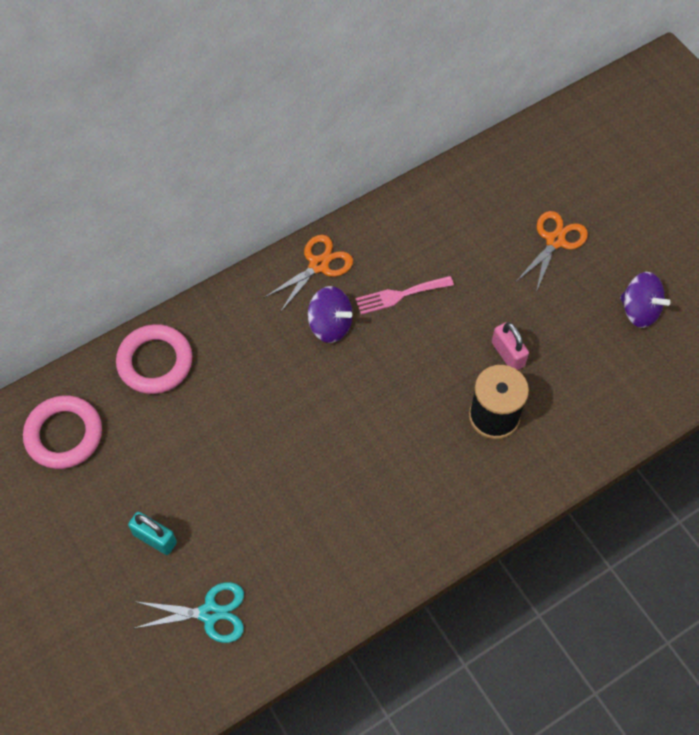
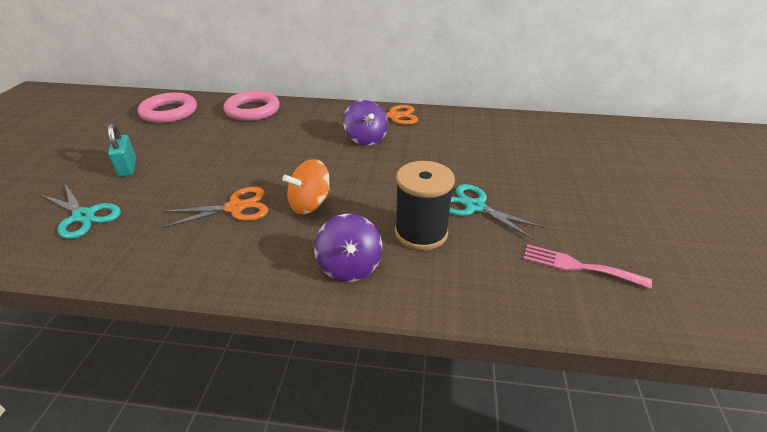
camera: 40 degrees right, 25 degrees down
(379, 452) = (310, 204): none -> orange spinning top
(400, 295) = (428, 146): pink fork -> pink fork (578, 266)
(508, 354) = (475, 207): pink padlock -> turquoise scissors
(555, 241) = (581, 172): orange scissors -> orange scissors (235, 208)
(639, 310) = (632, 240): purple spinning top -> purple spinning top (349, 266)

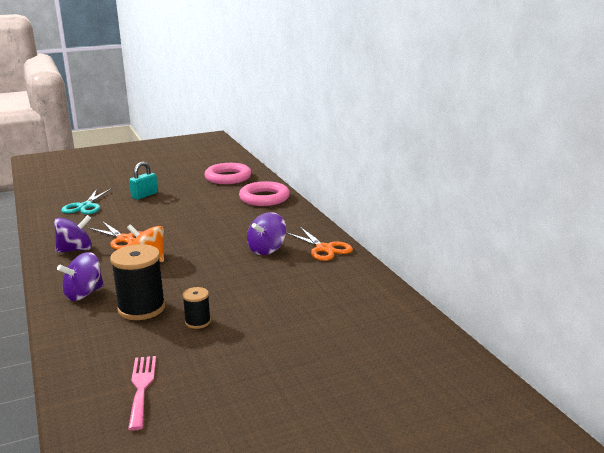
camera: 60 degrees right, 15 degrees down
(216, 250) = (75, 250): none -> purple spinning top
(475, 207) = (198, 322): turquoise scissors -> black spool

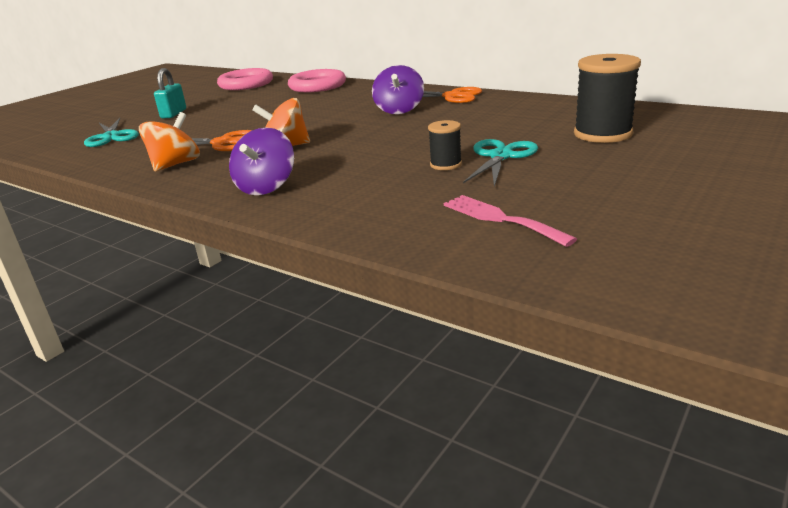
camera: 30 degrees left, 5 degrees up
(75, 250) = (175, 164): purple spinning top -> orange spinning top
(141, 308) = (362, 175): black spool -> black spool (602, 134)
(240, 330) = (501, 156): none -> turquoise scissors

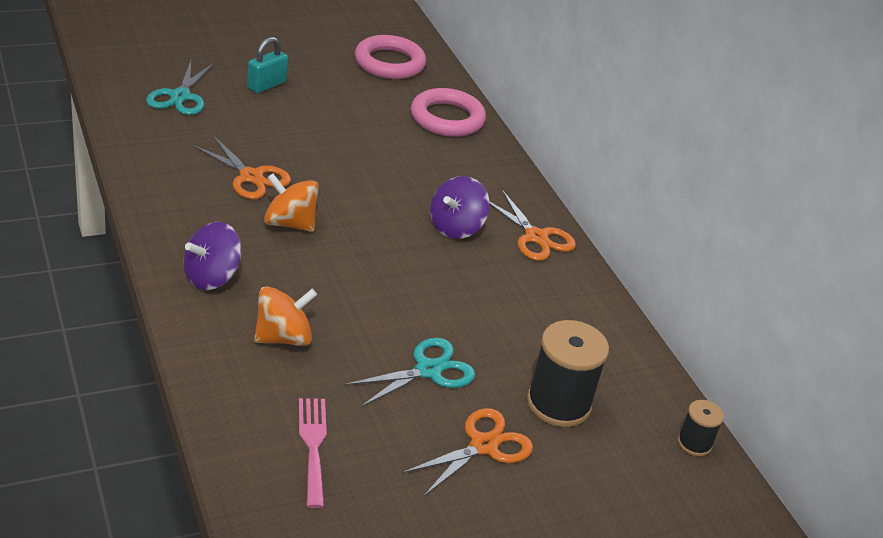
camera: 25 degrees right, 10 degrees up
(175, 164) = (183, 189): orange spinning top -> orange spinning top (283, 337)
(446, 164) = (372, 348): black spool -> black spool (694, 443)
(604, 165) = (483, 446): none -> orange scissors

